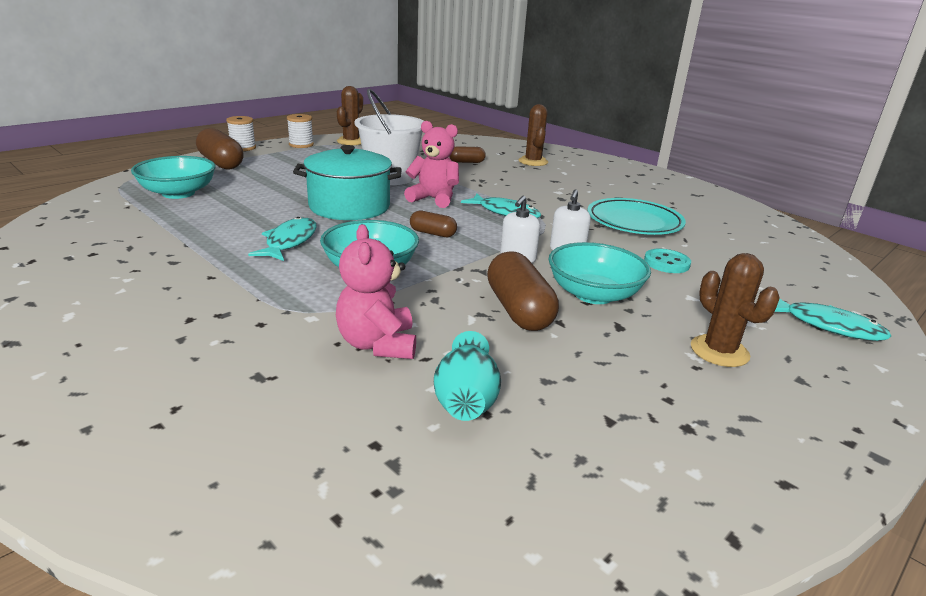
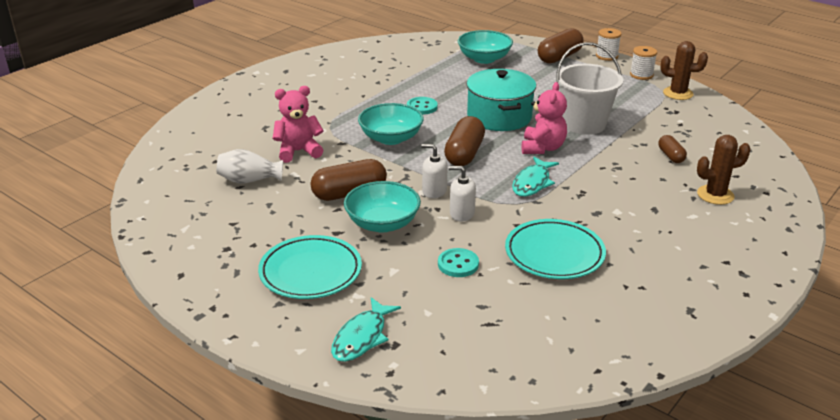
camera: 85 degrees right, 5 degrees up
(289, 242) = (422, 107): turquoise fish -> turquoise button
(432, 233) = (464, 154): brown capsule -> brown capsule, size x1.80
(466, 399) = (249, 180): turquoise vase -> white vase
(719, 351) = (310, 272): brown cactus -> turquoise plate

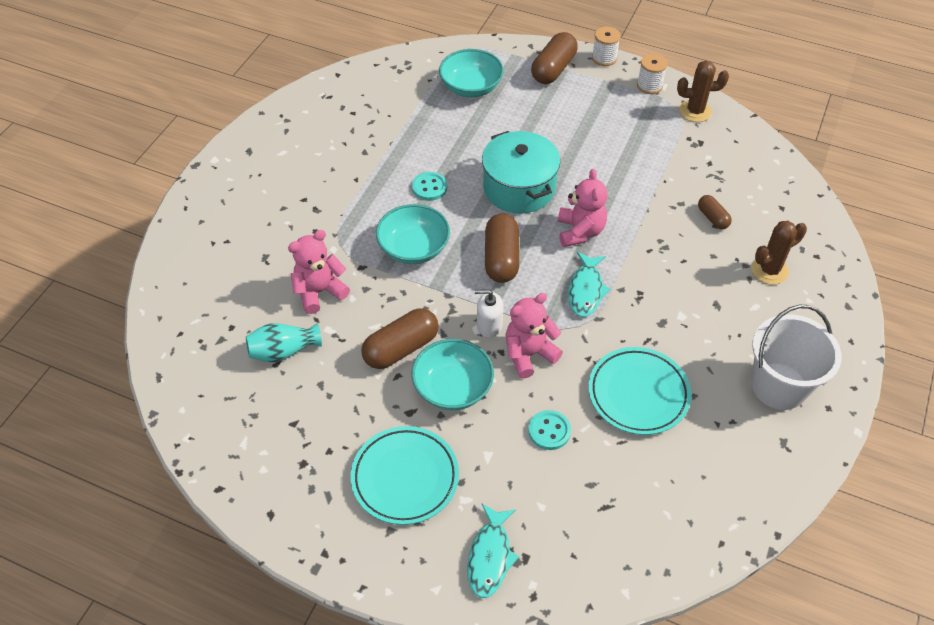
camera: 15 degrees left, 20 degrees up
(249, 180) = (283, 351): white vase -> turquoise vase
(462, 213) = (529, 354): white soap dispenser -> pink teddy bear
(584, 124) = (611, 182): white bucket -> white bucket (779, 386)

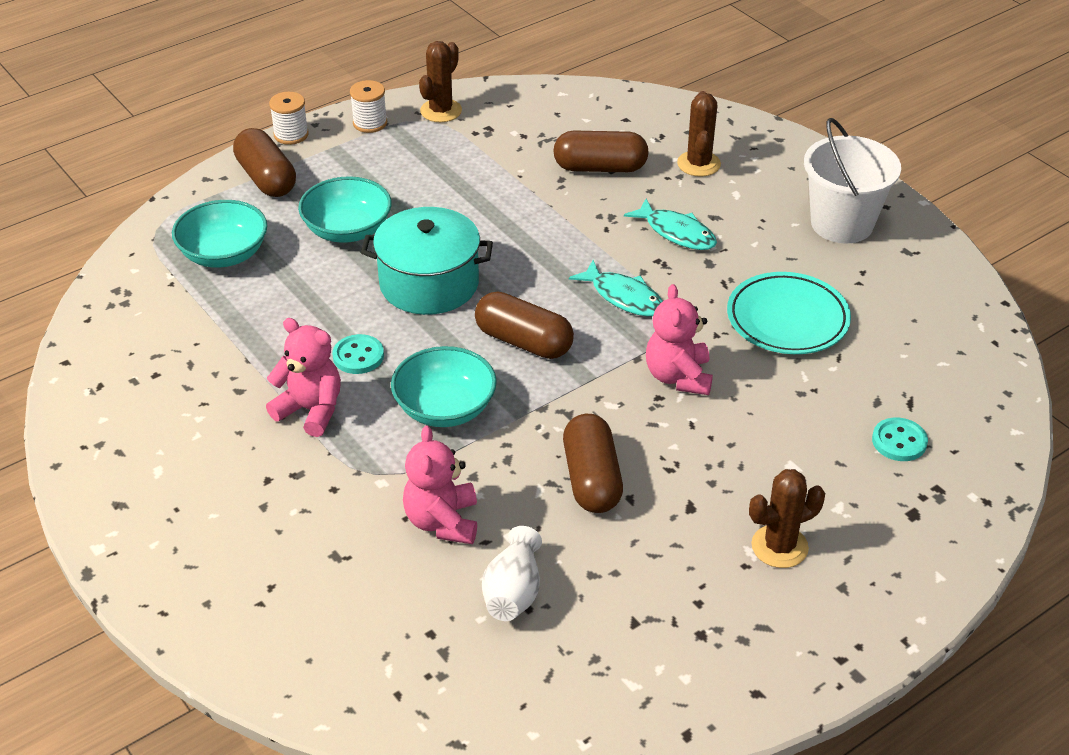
camera: 60 degrees left, 10 degrees down
(283, 351) = (513, 592): turquoise vase -> white vase
(405, 477) = (779, 547): turquoise plate -> brown cactus
(453, 388) = (681, 457): turquoise bowl -> turquoise bowl (347, 230)
(489, 325) = (614, 391): white soap dispenser -> none
(490, 556) = (922, 515): turquoise fish -> turquoise fish (676, 232)
(549, 431) = (791, 404): turquoise button -> turquoise button (899, 441)
(580, 231) = (537, 266): pink teddy bear -> pink teddy bear (311, 410)
(712, 218) = (600, 167): brown capsule -> brown capsule, size x1.80

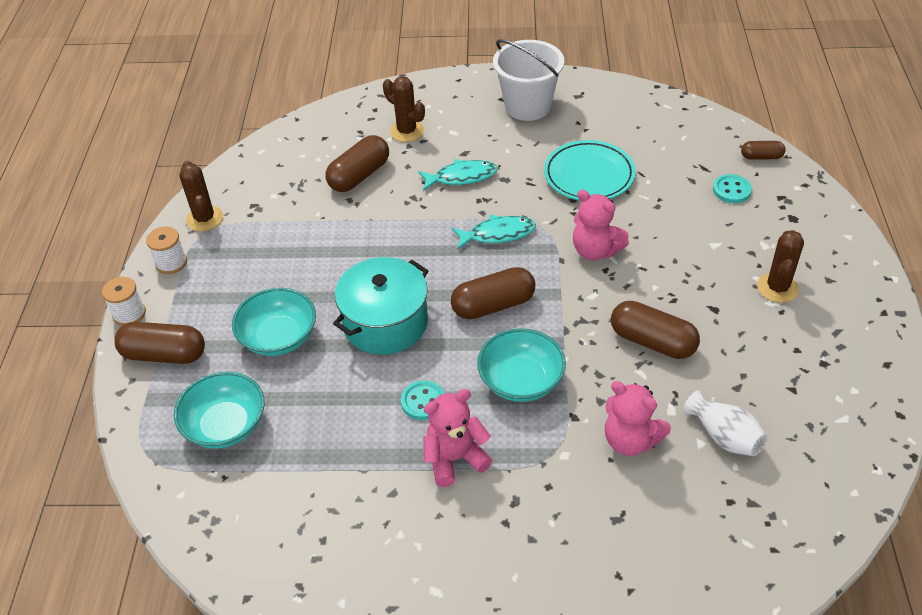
camera: 50 degrees left, 5 degrees up
(989, 442) = (761, 157): none -> brown capsule

